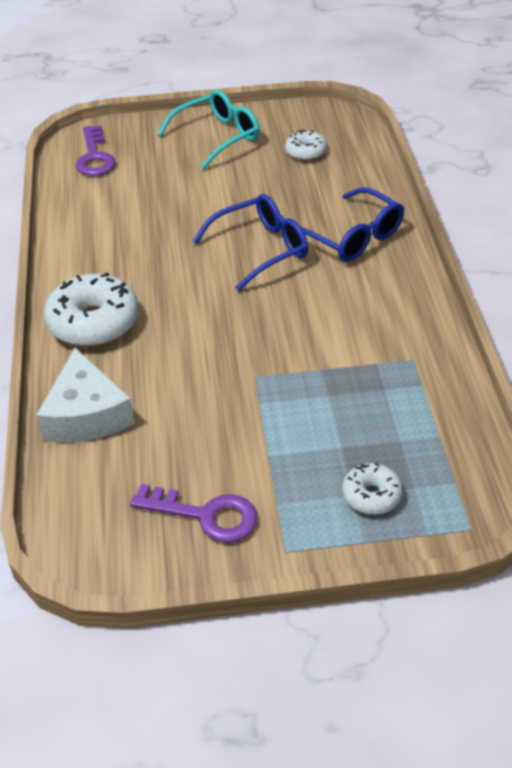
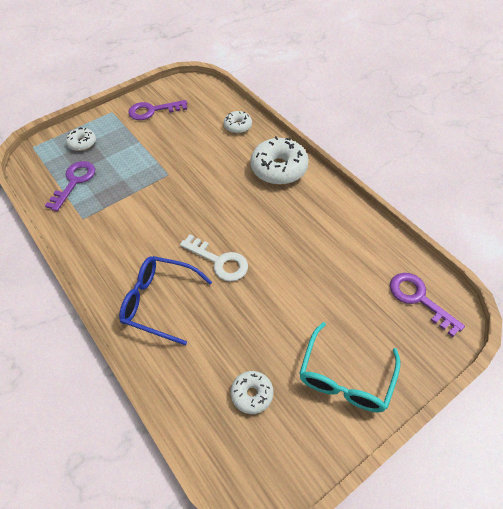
camera: 150 degrees right, 10 degrees up
(86, 414) = (238, 126): white cheese -> white donut
(261, 249) = (219, 261): blue glasses -> white key
(408, 422) = (74, 182): none -> purple key

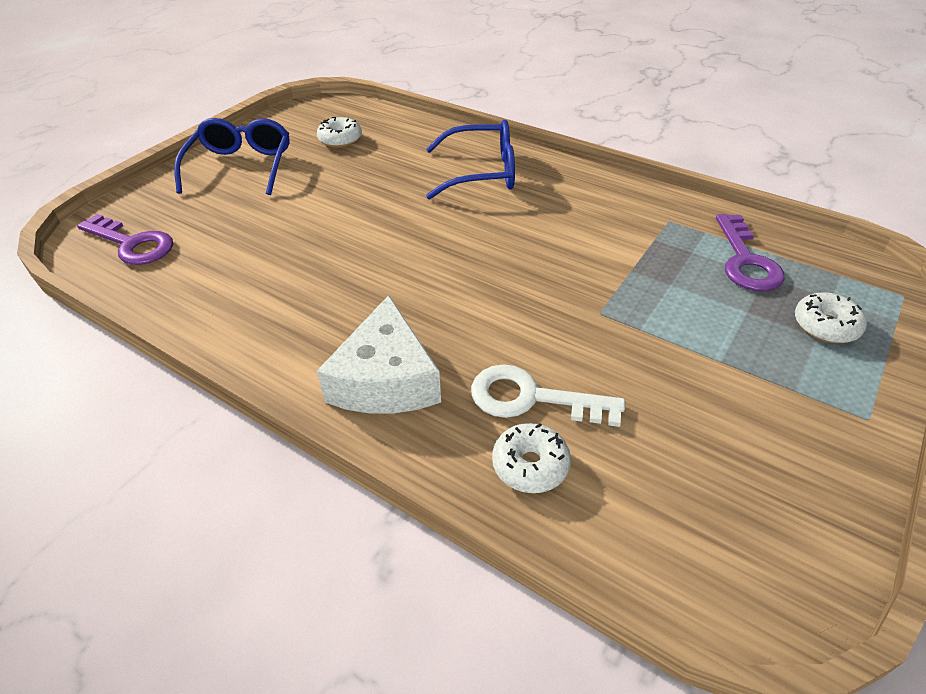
camera: 160 degrees right, 10 degrees down
(152, 111) = (778, 450): purple key -> none
(219, 261) = (429, 221): white key -> white key (531, 398)
(279, 168) = (386, 379): white donut -> white cheese
(345, 378) = (241, 166): turquoise glasses -> blue glasses

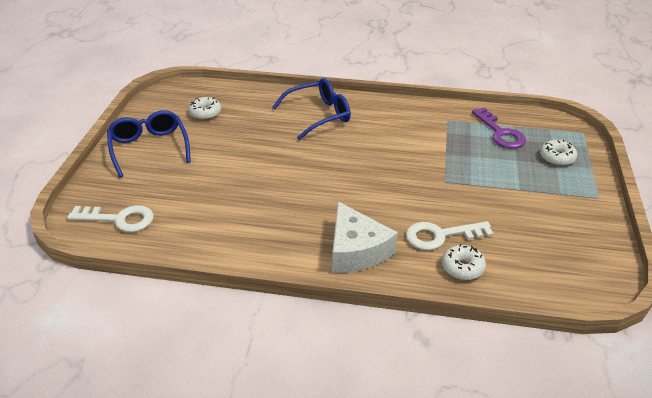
camera: 25 degrees left, 5 degrees down
(132, 244) = (119, 219): purple key -> white key

